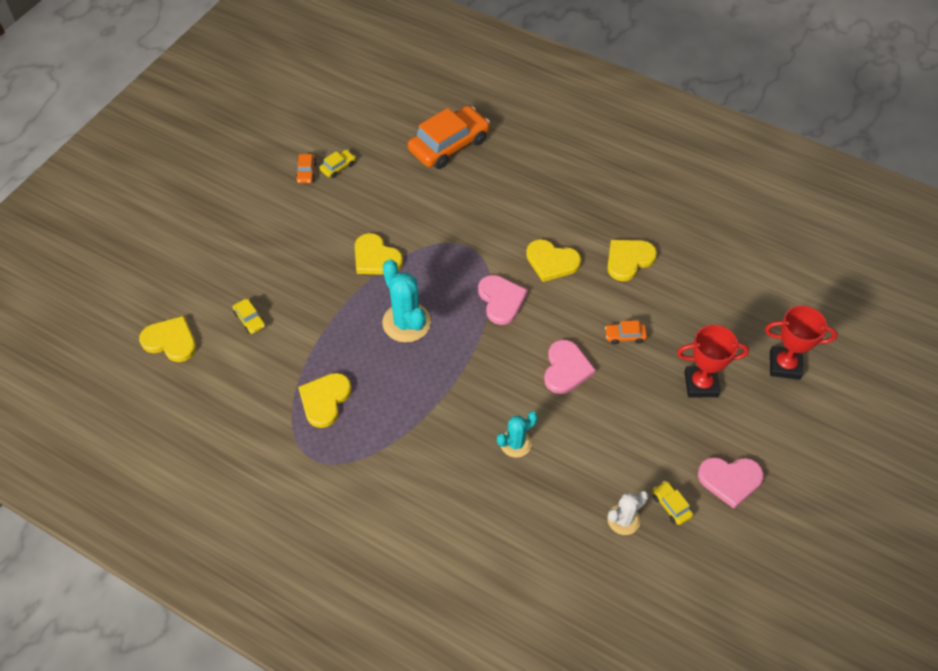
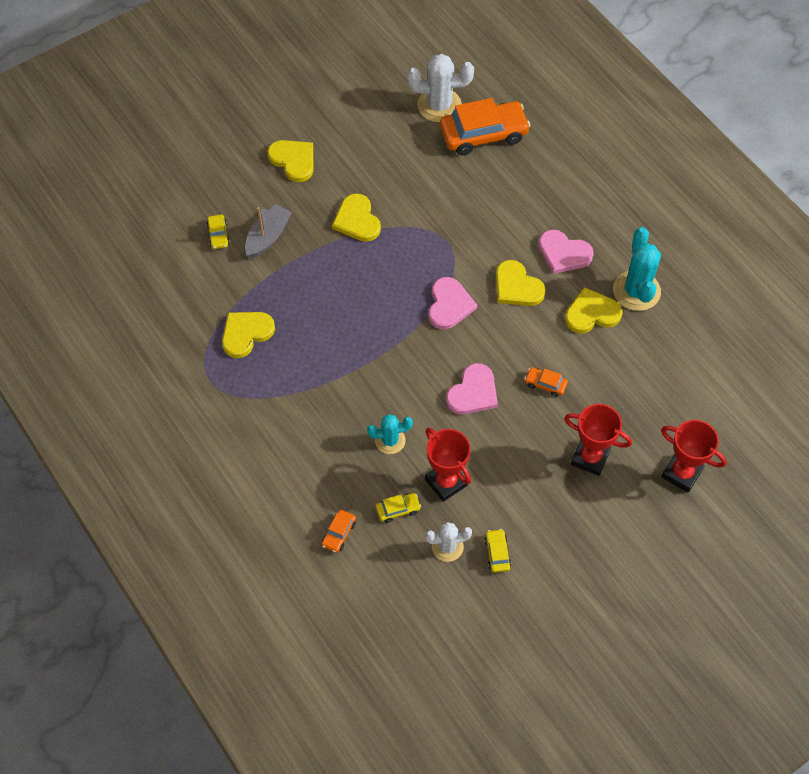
camera: 25 degrees right, 5 degrees up
(171, 341) = (143, 228): yellow heart -> yellow heart (293, 160)
(299, 303) = (268, 237): none -> grey boat
(306, 172) = (337, 113): orange car -> orange car (339, 533)
(338, 167) = (368, 118): yellow car -> yellow car (398, 509)
(396, 134) = (439, 105): none -> white cactus
(406, 322) = (352, 292): turquoise cactus -> turquoise cactus (636, 291)
(588, 460) = (446, 482): none -> red trophy
(730, 480) = (564, 554): pink heart -> pink heart (563, 253)

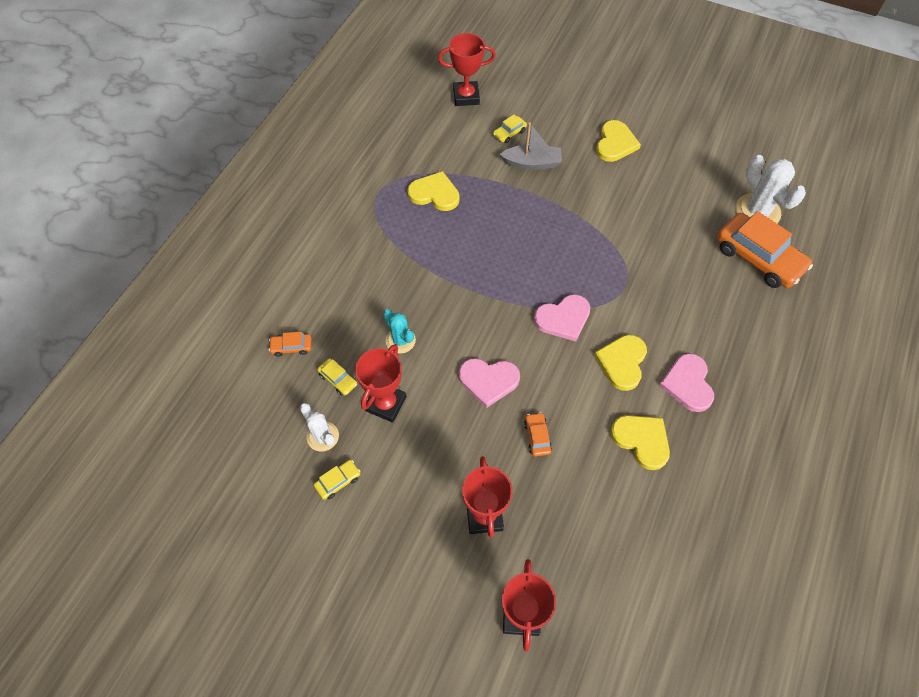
camera: 60 degrees right, 0 degrees up
(144, 246) = (466, 96): none -> red trophy
(357, 220) = (594, 212): yellow heart -> none
(636, 291) = (697, 469): turquoise cactus -> none

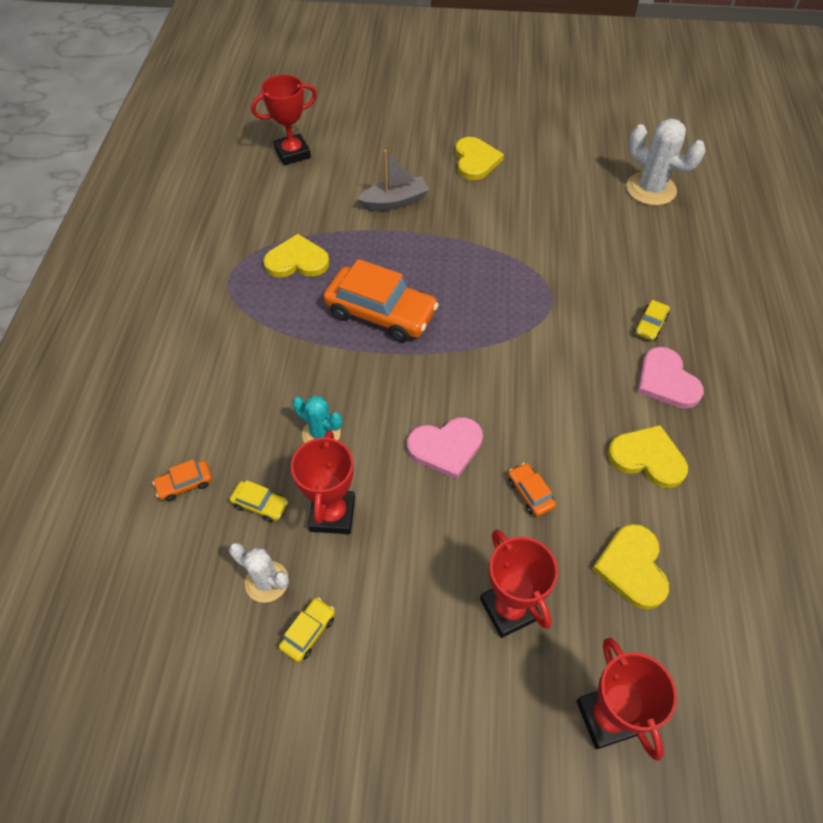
camera: 20 degrees left, 5 degrees down
(509, 133) = (356, 178): yellow car -> yellow car (650, 325)
(563, 318) = (501, 353): pink heart -> none
(622, 362) = (586, 380): yellow heart -> yellow heart (632, 567)
(758, 258) = (674, 233): orange car -> orange car (381, 313)

